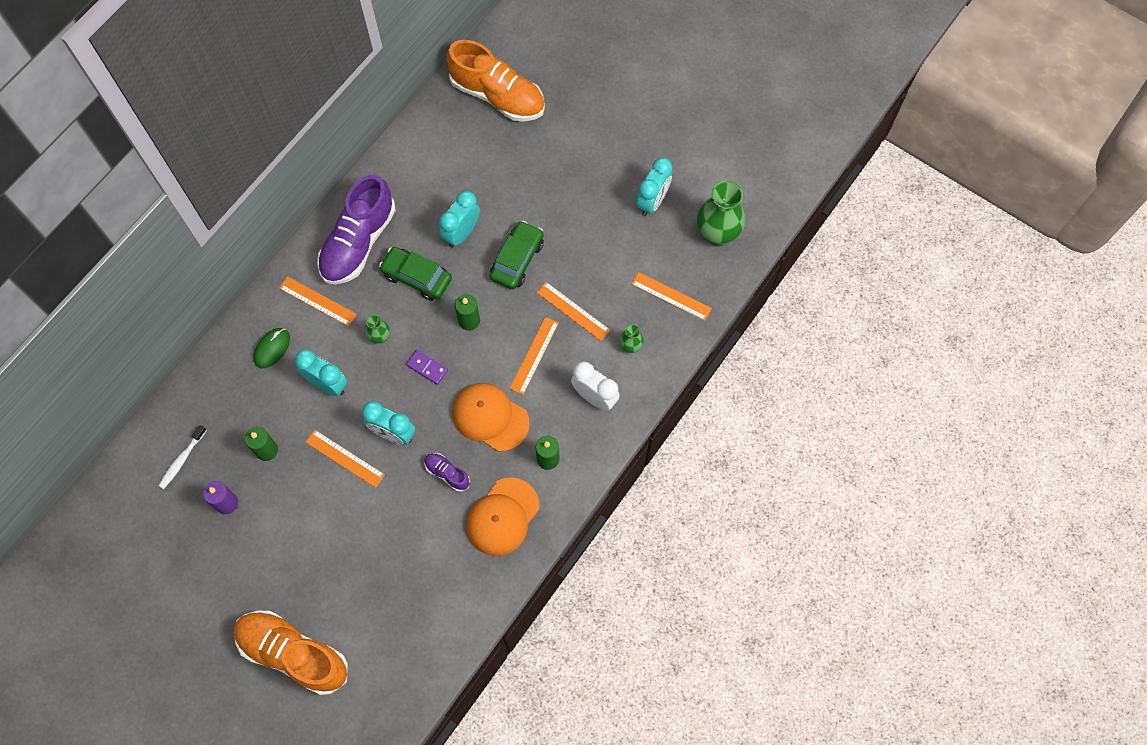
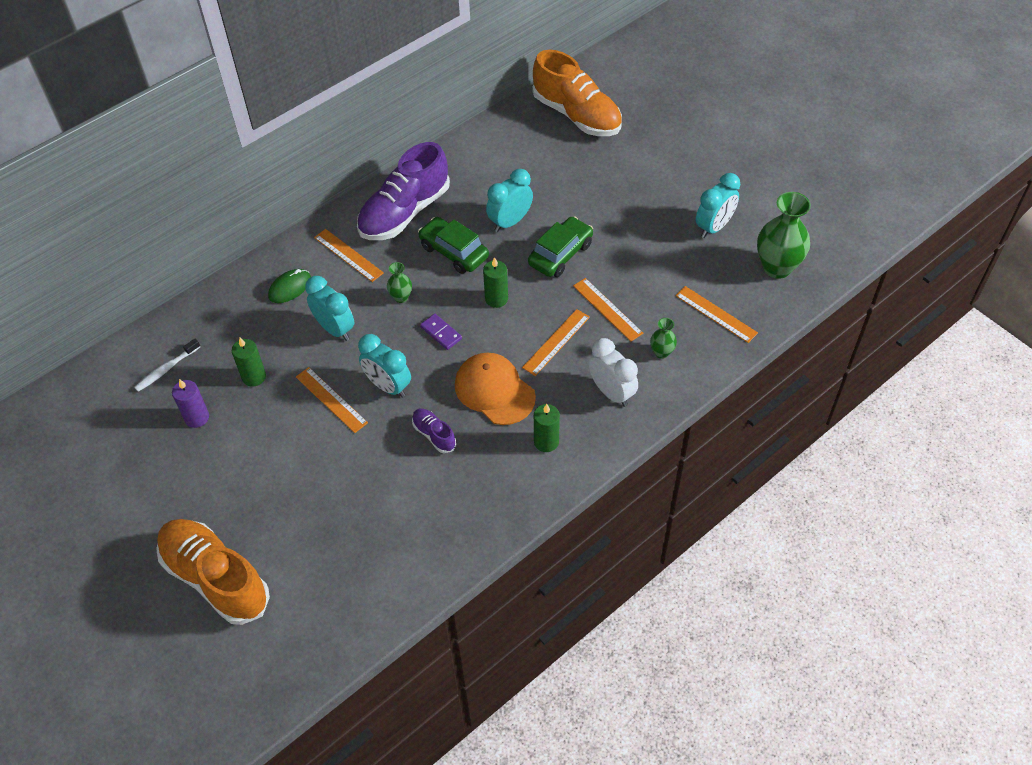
camera: 15 degrees right, 15 degrees down
(502, 517) = (482, 488): orange cap -> none

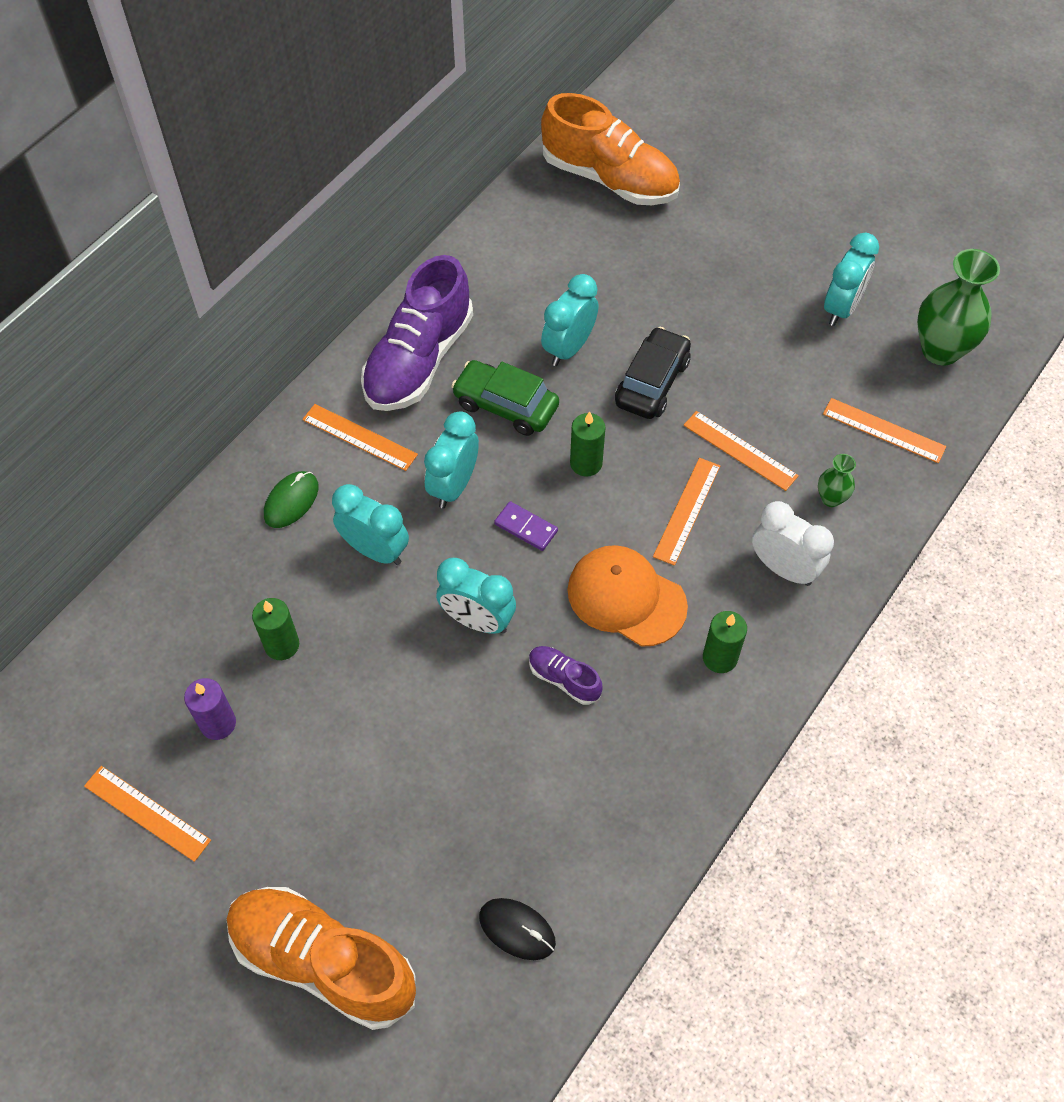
camera: 15 degrees left, 5 degrees up
(166, 369) = (149, 659): white toothbrush -> none
(331, 400) = (403, 657): orange ruler -> orange ruler (147, 813)
(349, 586) = (517, 929): none -> black mouse
(401, 297) = (453, 486): green vase -> turquoise clock
(560, 254) = (652, 382): green car -> black car

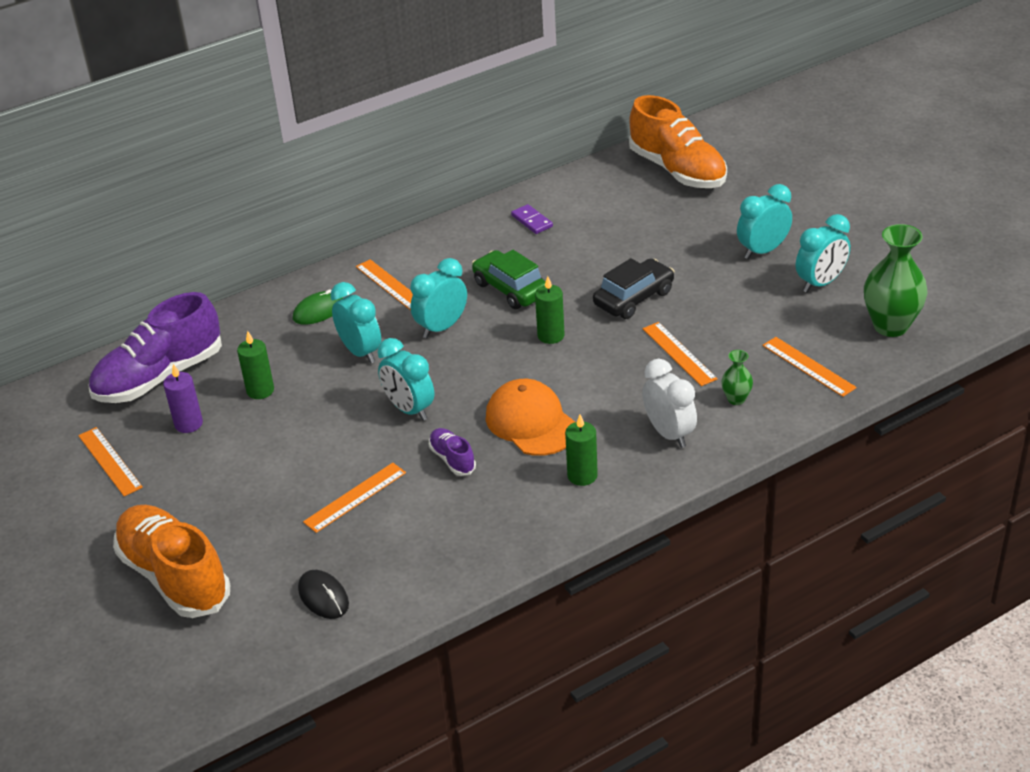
camera: 25 degrees right, 20 degrees down
(418, 360) = (462, 250): purple shoe -> purple shoe (159, 377)
(526, 528) = (480, 363): purple domino -> purple domino (532, 221)
(568, 348) = (581, 265): turquoise clock -> turquoise clock (763, 251)
(686, 510) = (612, 381): orange ruler -> orange ruler (355, 497)

